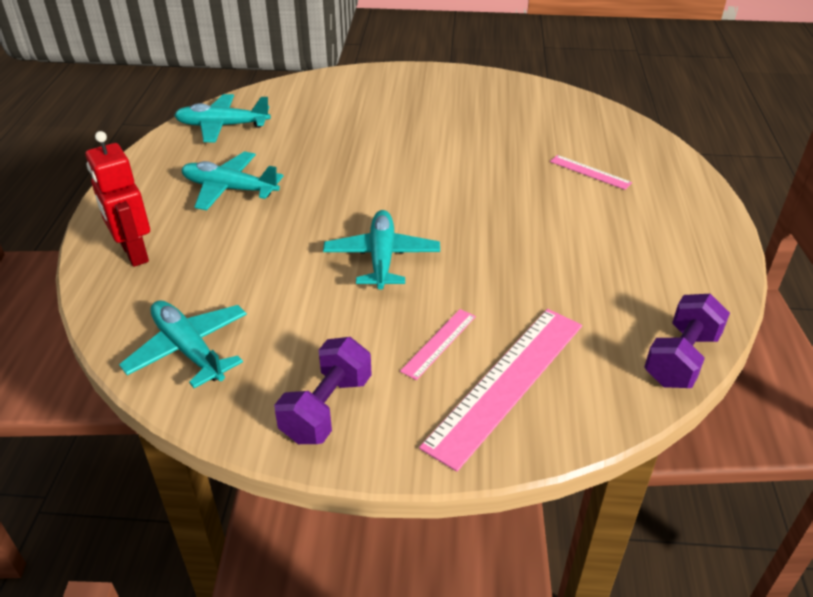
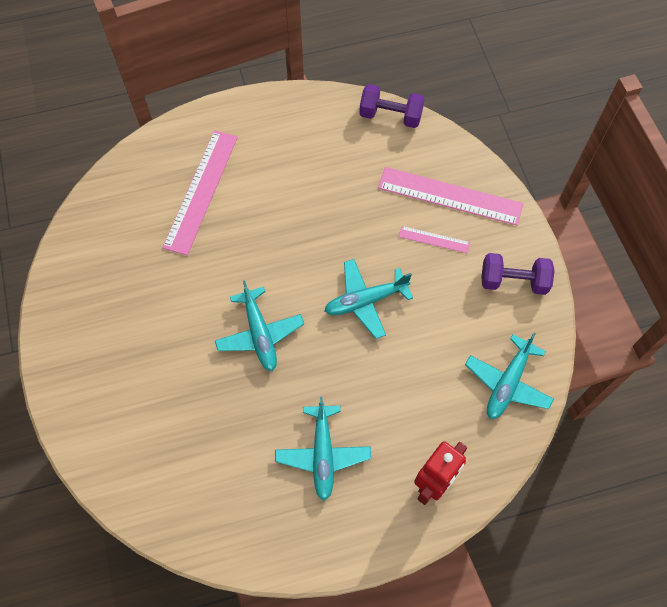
camera: 110 degrees left, 25 degrees up
(222, 126) = (221, 520): turquoise plane -> turquoise plane (260, 334)
(590, 172) = (201, 191): pink ruler -> pink ruler, size x2.08

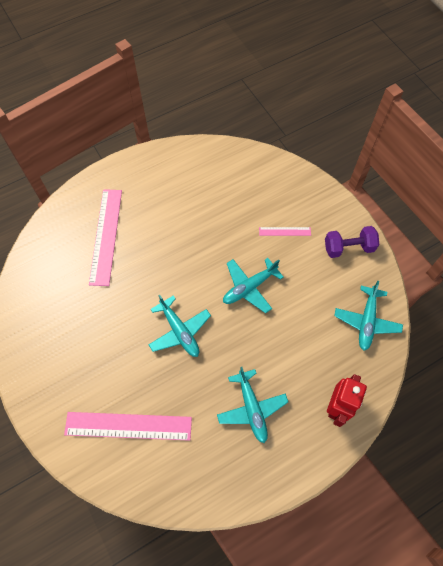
camera: 15 degrees left, 0 degrees up
(390, 116) = (228, 150): purple dumbbell -> none
(450, 196) = (286, 198): pink ruler -> pink ruler (128, 425)

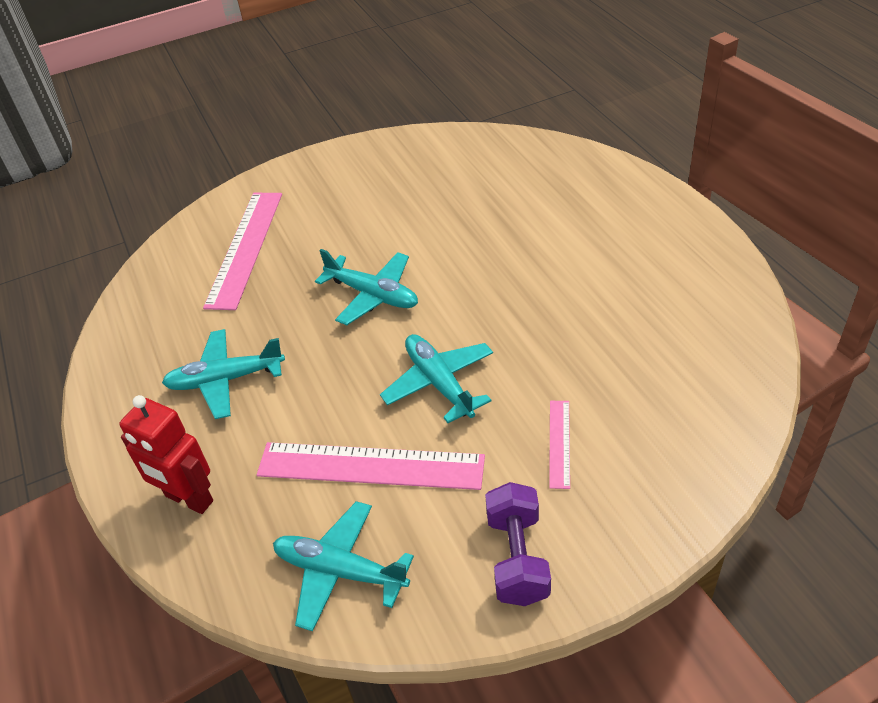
camera: 100 degrees right, 20 degrees down
(106, 236) = (549, 209): pink ruler -> pink ruler (370, 466)
(180, 331) = (373, 295): turquoise plane -> turquoise plane turned 120 degrees counterclockwise

